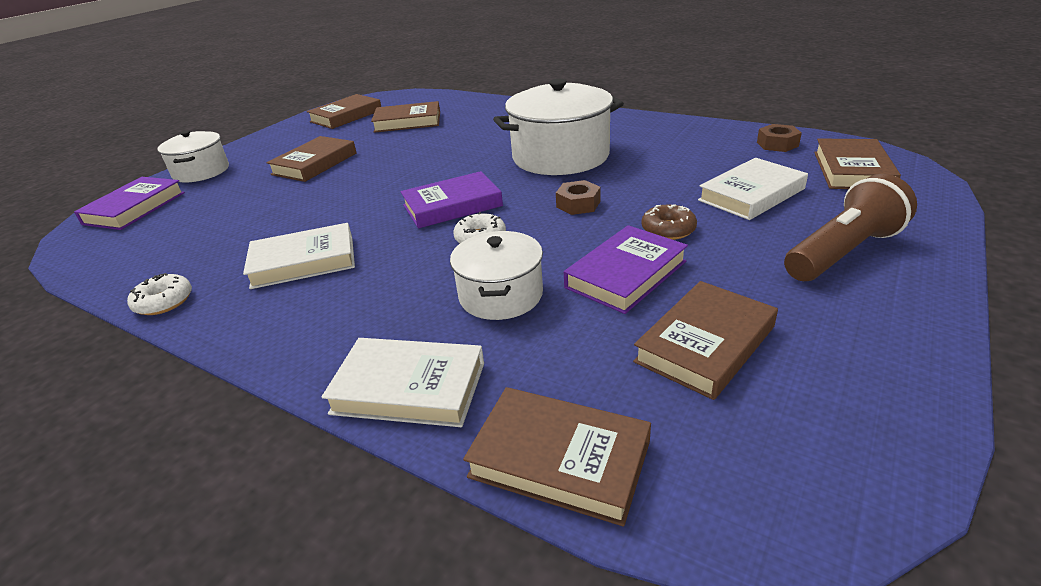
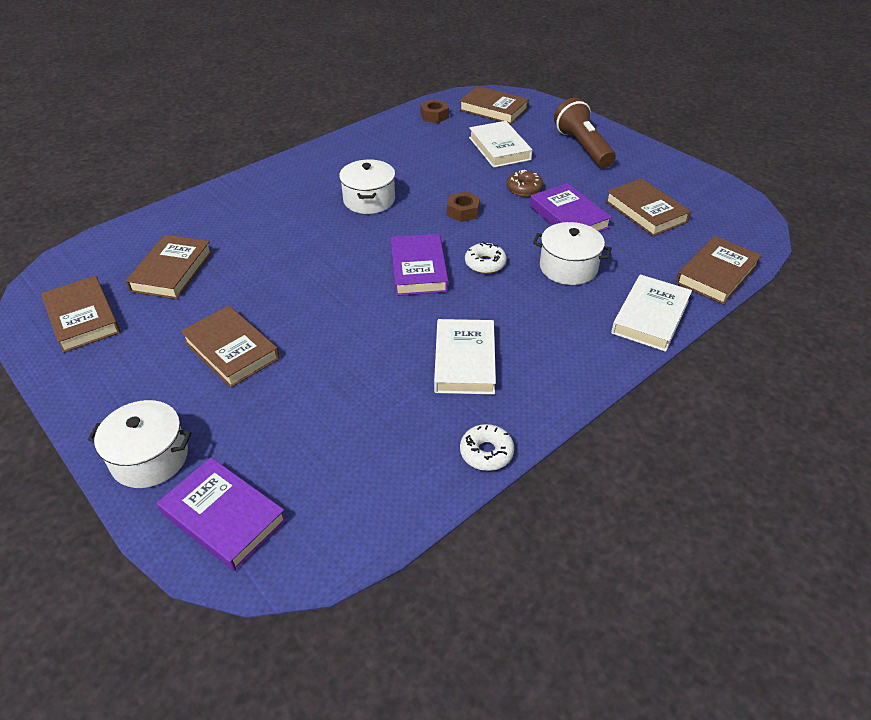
camera: 75 degrees left, 10 degrees up
(560, 156) = (369, 200): white pot -> white pot, size x0.59

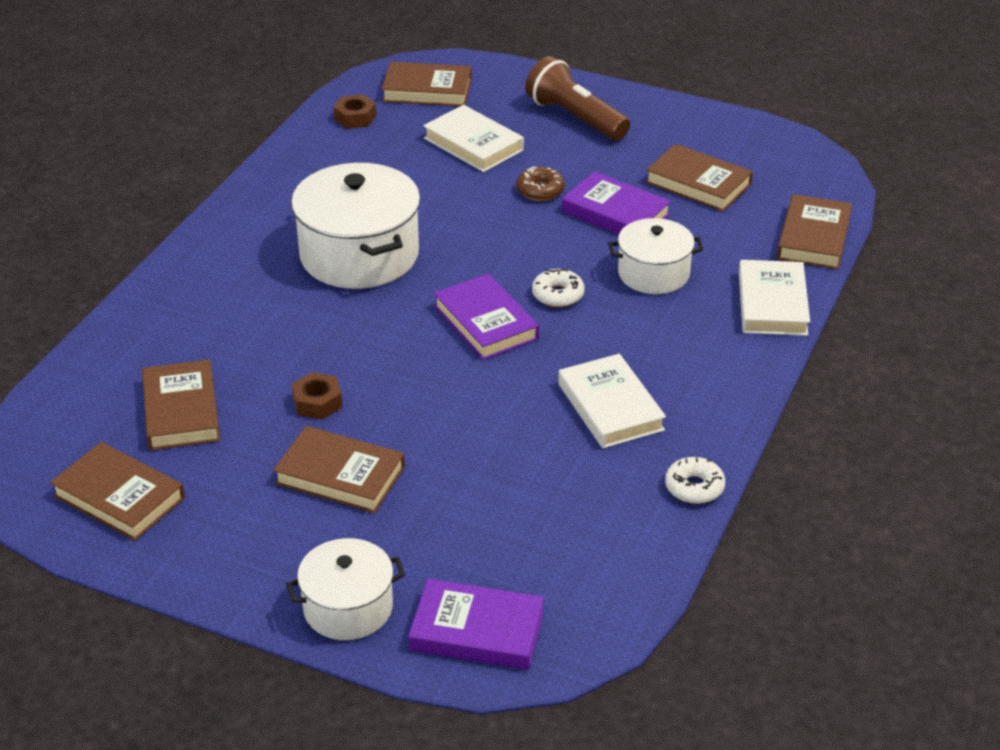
camera: 25 degrees left, 5 degrees down
(369, 200) = (359, 255): white pot -> white pot, size x1.68
(463, 212) = (487, 239): brown nut -> brown nut (317, 402)

